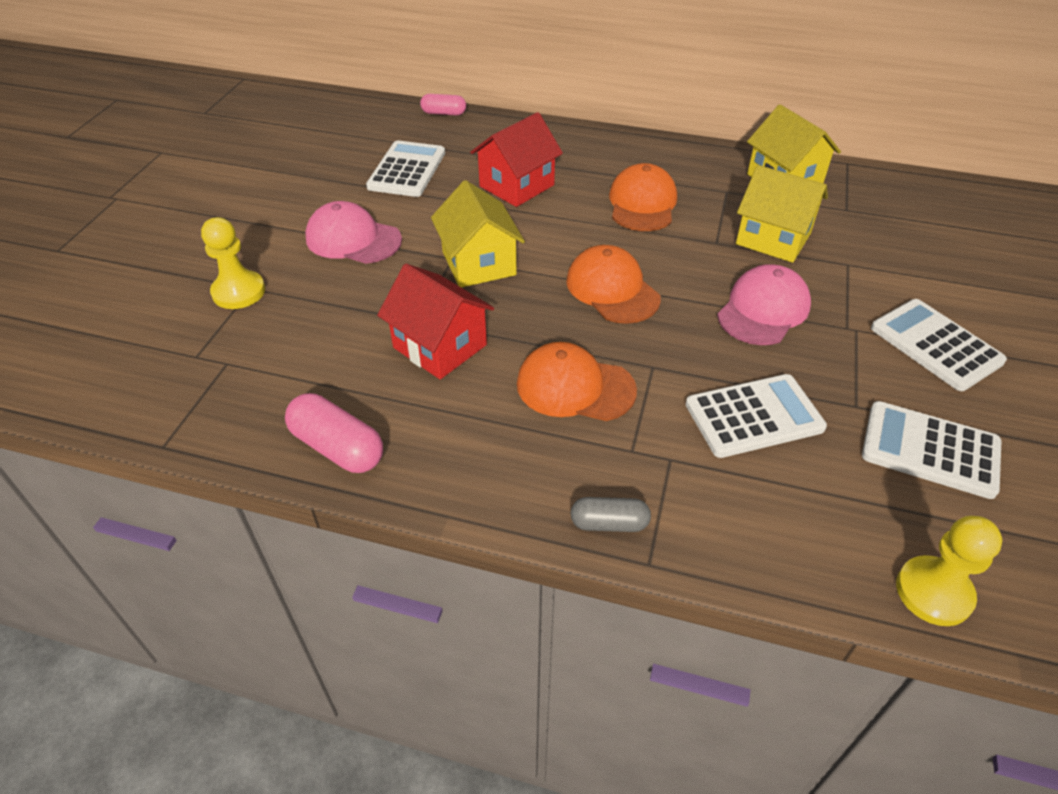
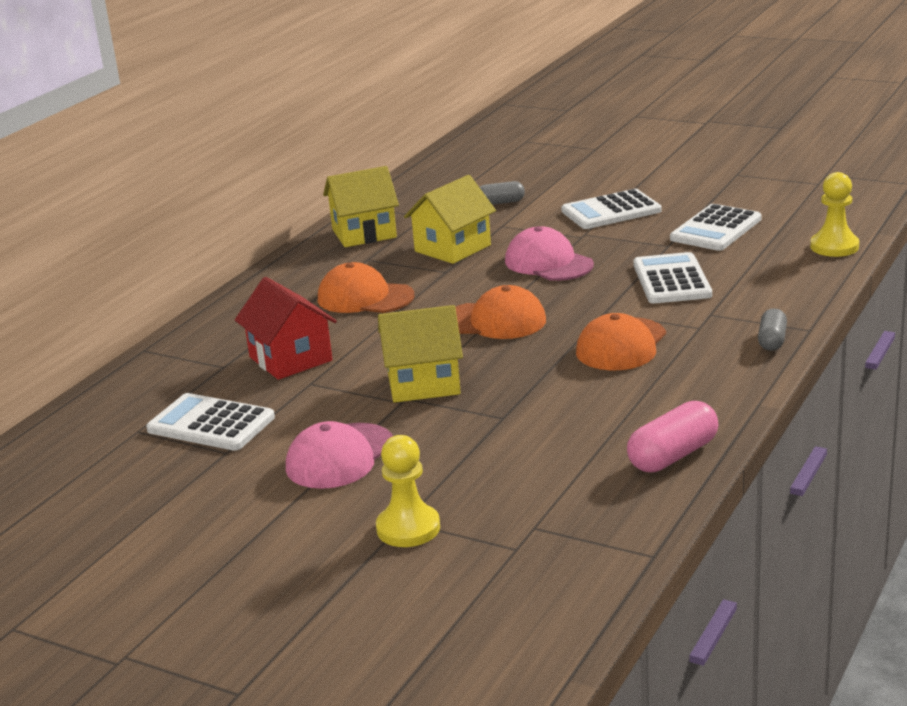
camera: 75 degrees left, 20 degrees down
(440, 346) = (547, 405): red house -> none
(444, 113) = (90, 399): pink capsule -> none
(612, 289) = (495, 321): orange cap -> orange cap turned 150 degrees counterclockwise
(910, 255) = (500, 202): none -> grey capsule

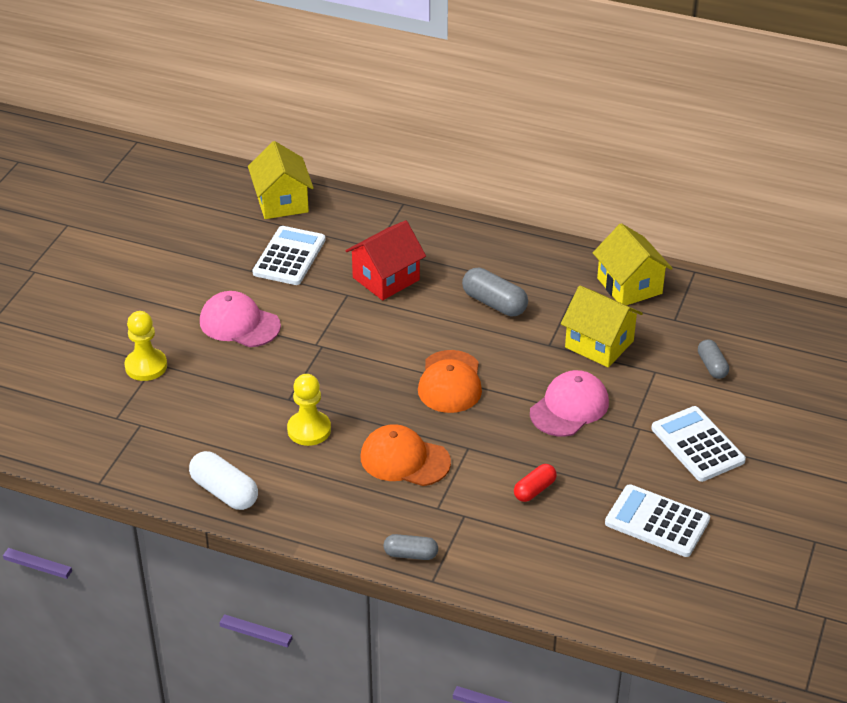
camera: 80 degrees right, 15 degrees up
(365, 297) = (494, 303): orange cap -> grey capsule
(423, 383) = (343, 352): yellow house -> yellow house (282, 202)
(672, 280) = (534, 490): white calculator -> red capsule
(673, 456) = (224, 492): pink capsule -> white capsule
(834, 247) = (618, 610): yellow pawn -> yellow pawn (309, 430)

